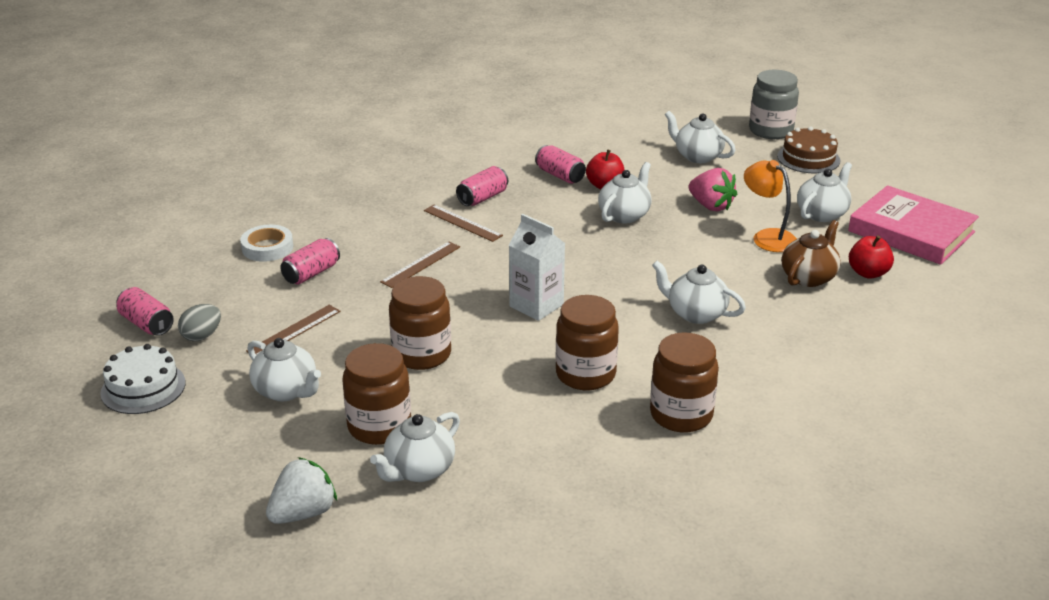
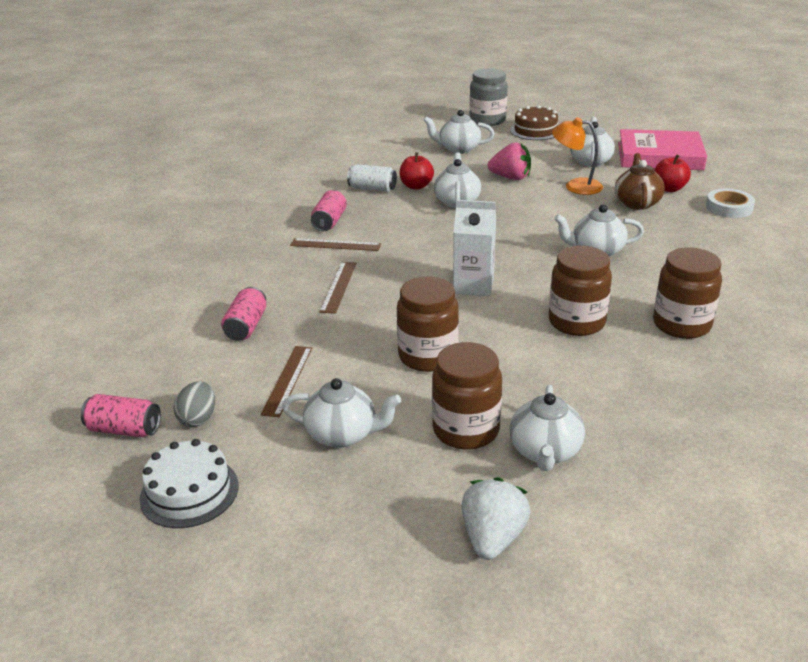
camera: 30 degrees left, 0 degrees up
(267, 248) = (177, 319): white tape -> white tape (729, 207)
(560, 175) = (372, 189): pink can -> white can

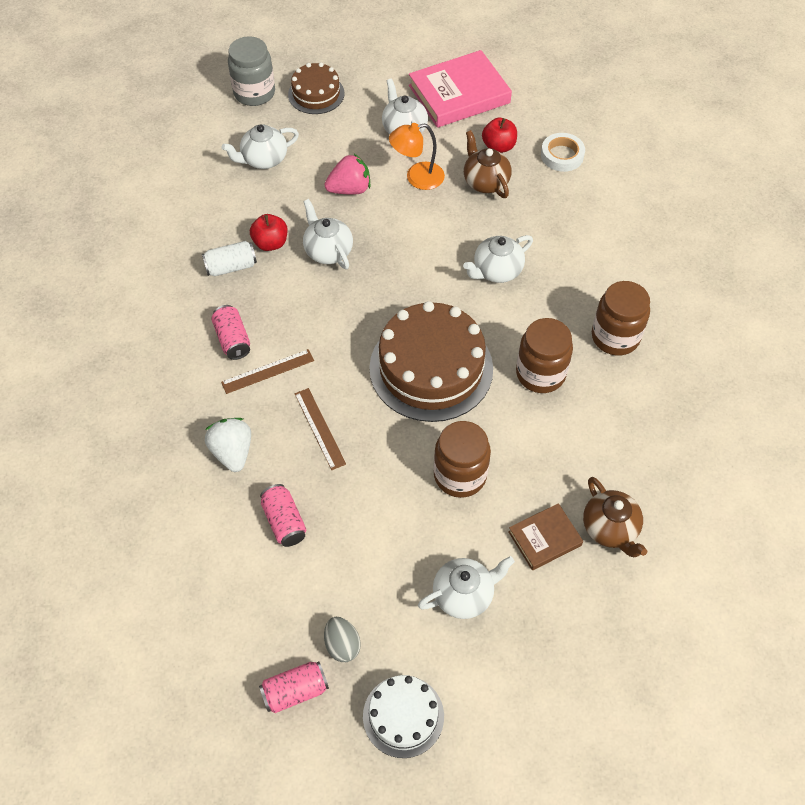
camera: 35 degrees left, 25 degrees up
(288, 380) = (374, 563): brown ruler -> none
(466, 430) = (544, 538): brown jar -> brown book
(473, 285) = (431, 368): white carton -> brown cake
(493, 538) = (631, 626): white strawberry -> white strawberry (232, 452)
(545, 452) = (610, 529): white teapot -> brown teapot

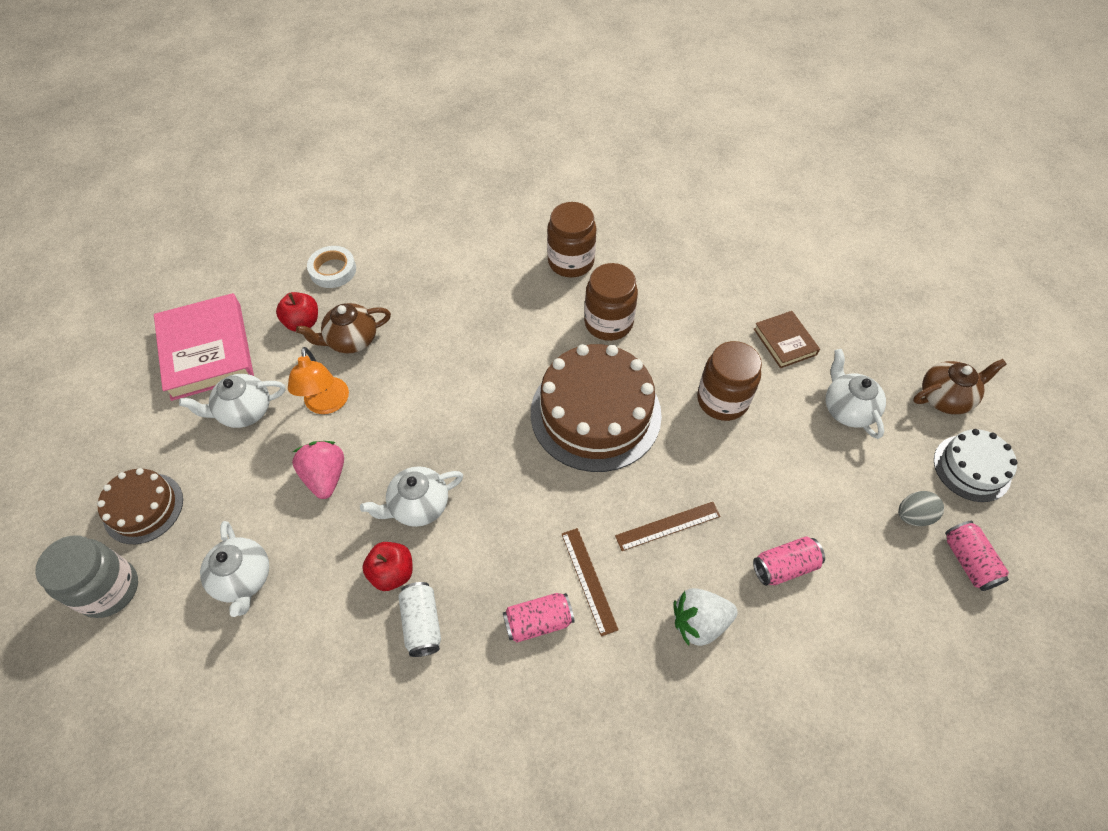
camera: 85 degrees left, 0 degrees up
(496, 271) = (477, 343): white teapot -> none
(610, 529) = (771, 294): brown teapot -> brown teapot (945, 397)

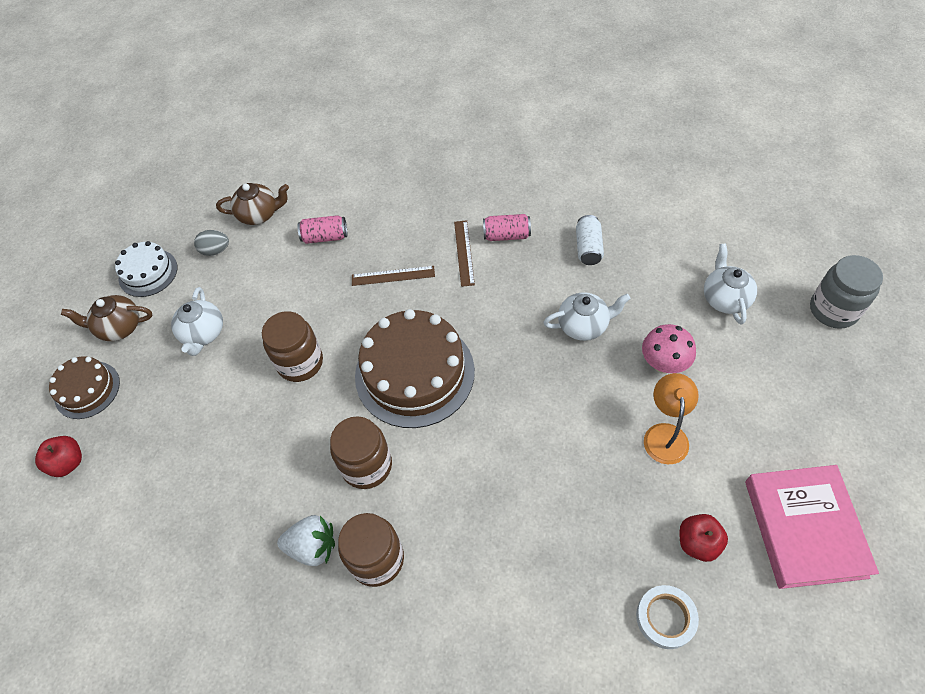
camera: 160 degrees left, 0 degrees up
(143, 508) = (824, 368): brown cake -> brown cake (87, 390)
(244, 411) = (748, 444): white teapot -> none
(325, 476) = (663, 364): pink strawberry -> pink mushroom
(351, 340) = (641, 506): brown teapot -> brown teapot (259, 214)
(392, 573) = (608, 282): red apple -> red apple (68, 463)
(699, 622) = (399, 217): white strawberry -> white strawberry (313, 547)
(785, 342) = (211, 406): brown book -> none
(968, 561) = (203, 219): pink can -> none

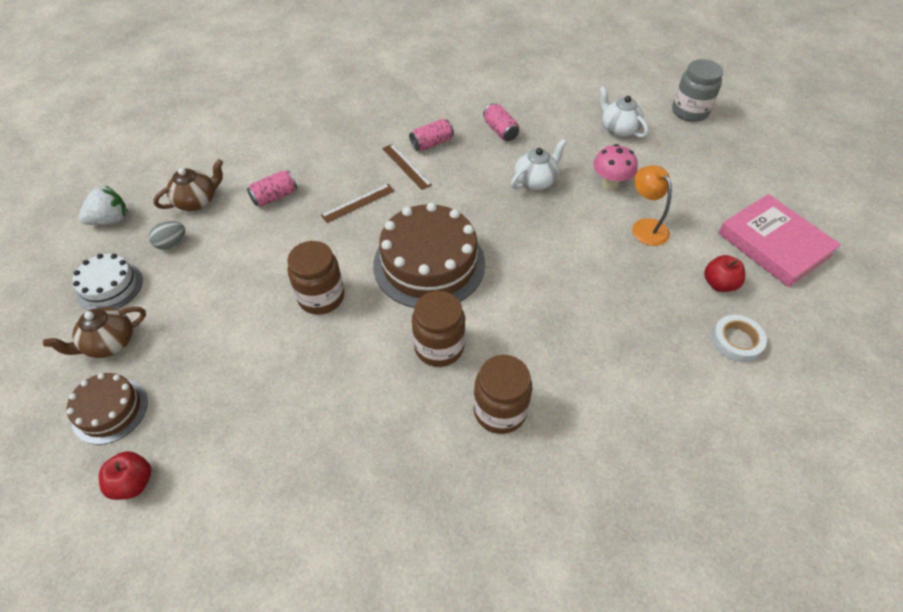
camera: 35 degrees left, 5 degrees down
(203, 334) = (207, 313): white teapot -> none
(313, 547) = (438, 429): white strawberry -> white strawberry (110, 220)
(588, 248) = (500, 131): white can -> pink can

